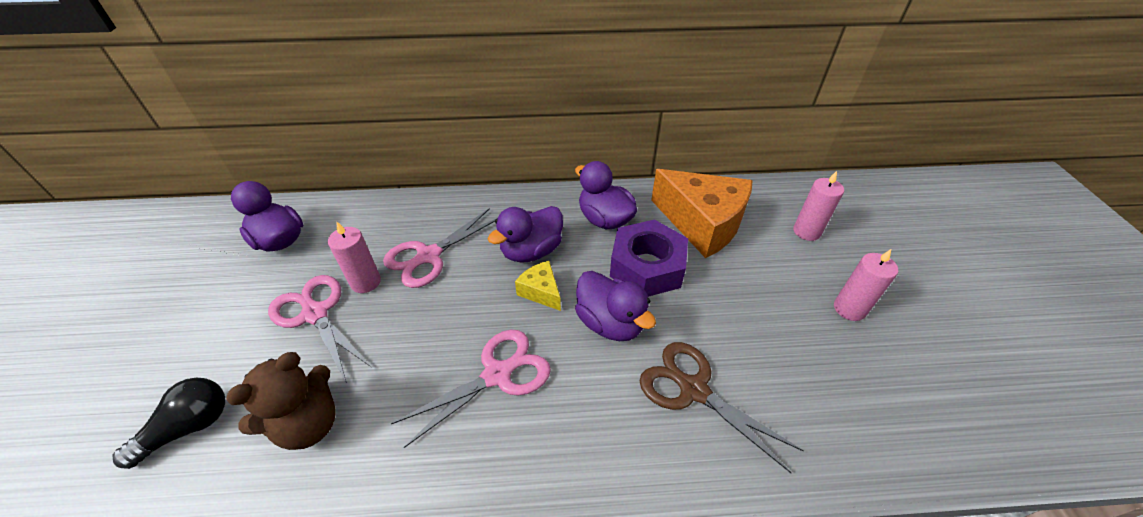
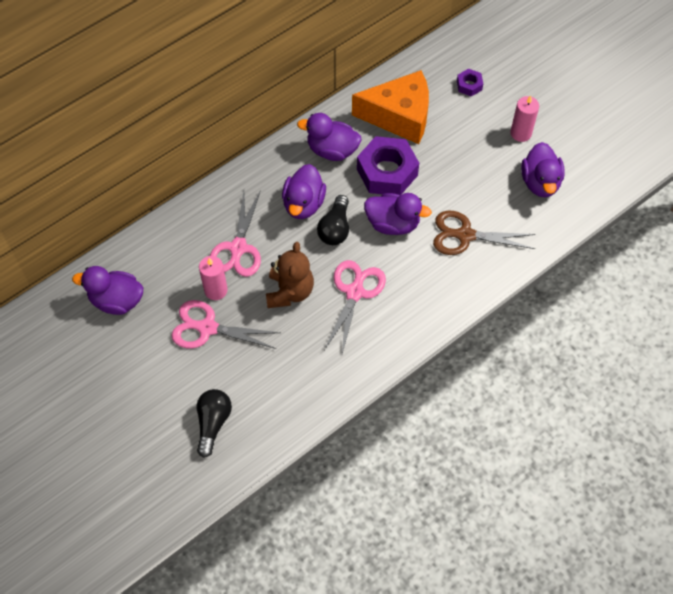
camera: 35 degrees left, 15 degrees up
(309, 424) = (277, 379): brown teddy bear -> brown teddy bear (289, 292)
(541, 291) = (335, 228): yellow cheese -> black light bulb
(806, 231) = (469, 85): pink candle -> purple nut
(848, 382) = (540, 182): none -> purple duck

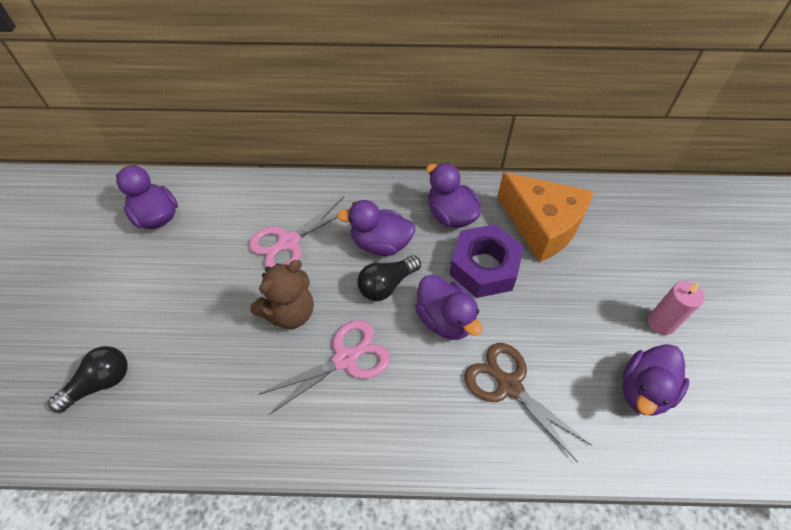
camera: 40 degrees right, 5 degrees down
(207, 328) = (192, 291): pink scissors -> none
(216, 290) = (234, 264): pink candle -> none
(303, 204) = (380, 243): purple duck -> purple duck turned 45 degrees clockwise
(469, 85) = (639, 241): purple nut -> none

